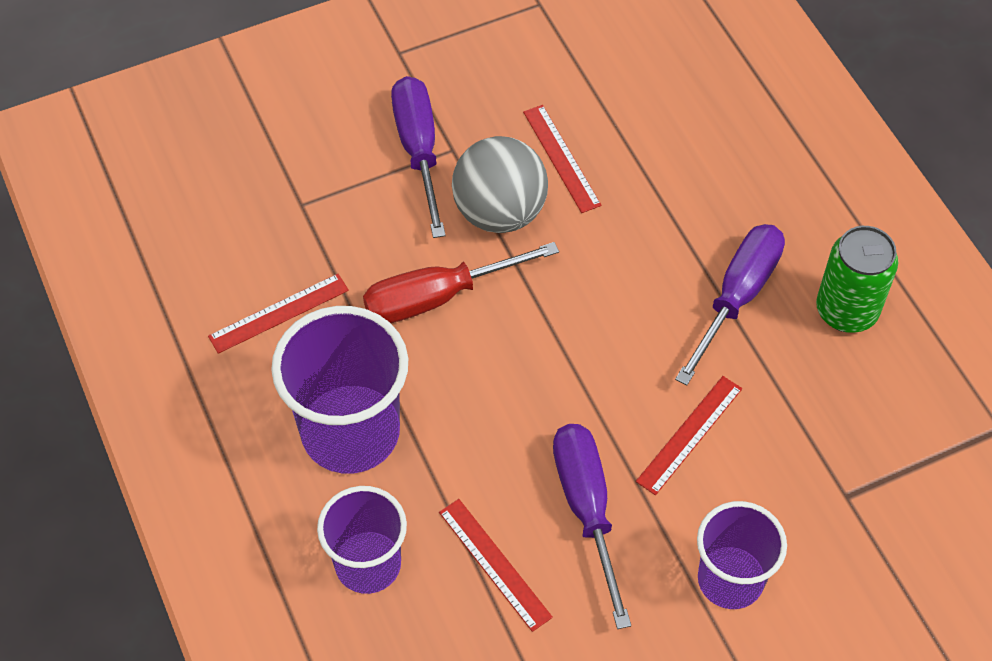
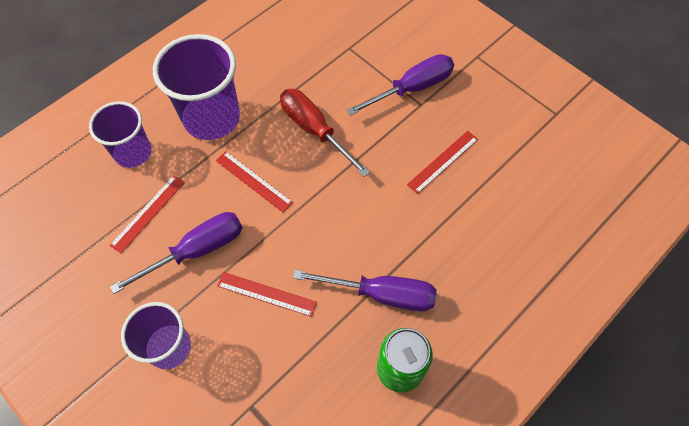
camera: 70 degrees right, 5 degrees up
(279, 313) = (275, 62): red ruler -> red ruler (253, 181)
(499, 212) = (387, 141): grey ball -> none

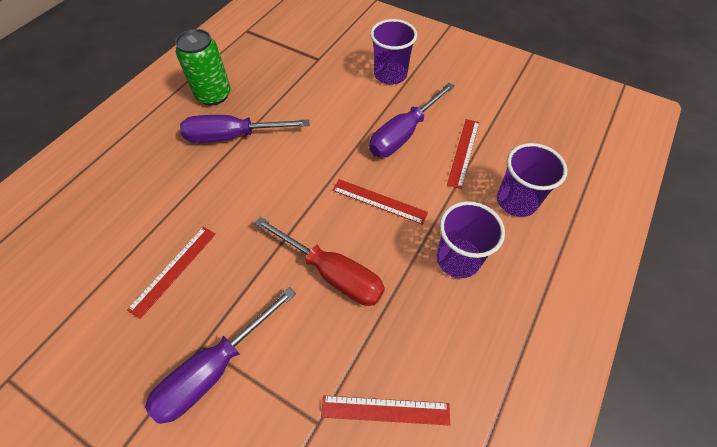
camera: 165 degrees right, 5 degrees down
(211, 118) = (458, 259): purple cup -> purple cup, size x0.64
(266, 294) = (330, 118): red ruler -> red ruler (385, 410)

